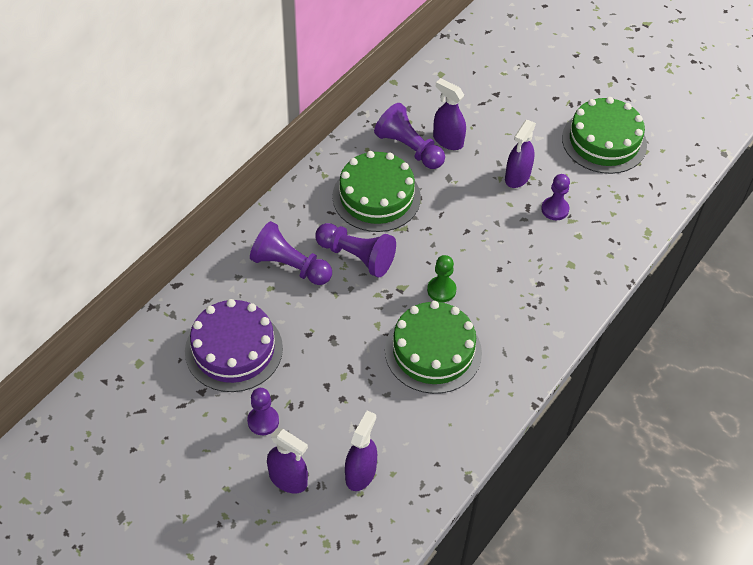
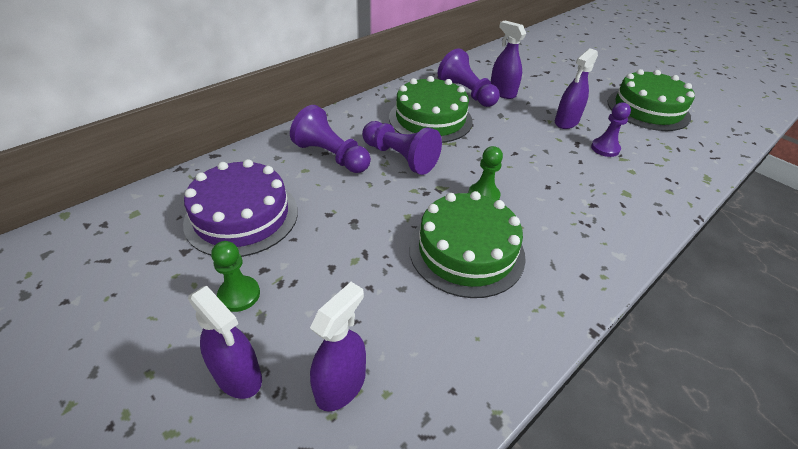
camera: 10 degrees right, 10 degrees down
(263, 421) = (239, 295): purple pawn -> green pawn

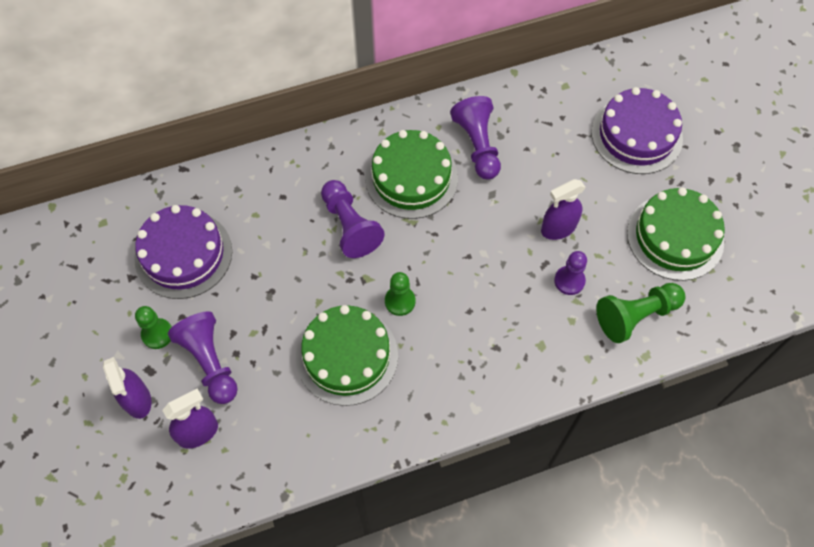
camera: 25 degrees right, 20 degrees up
(331, 156) = (286, 203): purple pawn -> purple pawn (210, 362)
(502, 92) = (520, 156): purple spray bottle -> none
(569, 69) = (636, 135): none -> purple cake
(673, 156) = (636, 316): none -> green pawn

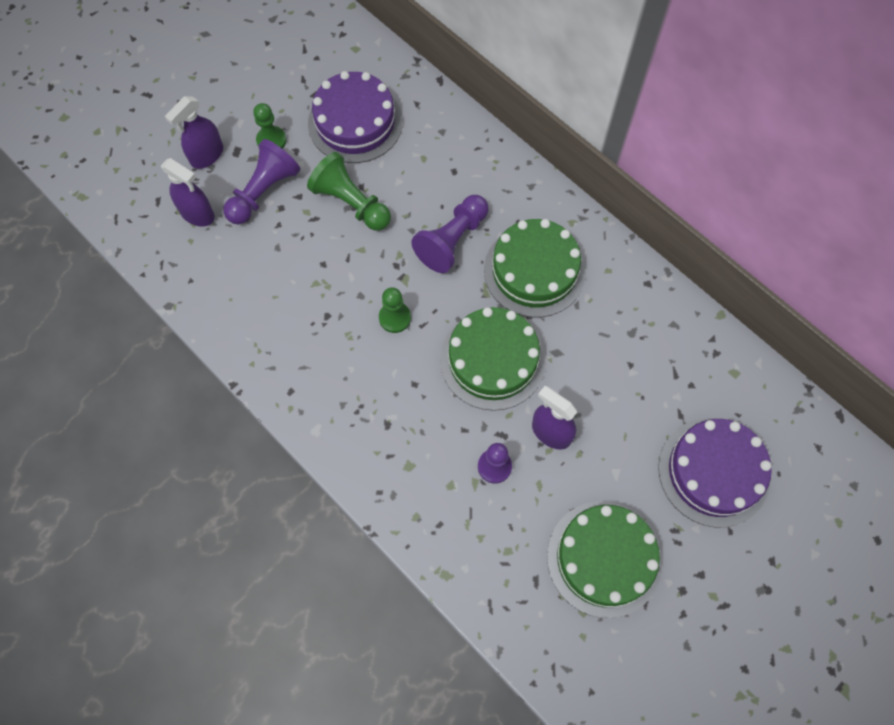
camera: 65 degrees right, 5 degrees up
(347, 356) = (318, 297): green cake -> green cake (492, 360)
(477, 145) = (606, 316): purple pawn -> none
(636, 316) = (487, 549): green pawn -> green pawn (351, 203)

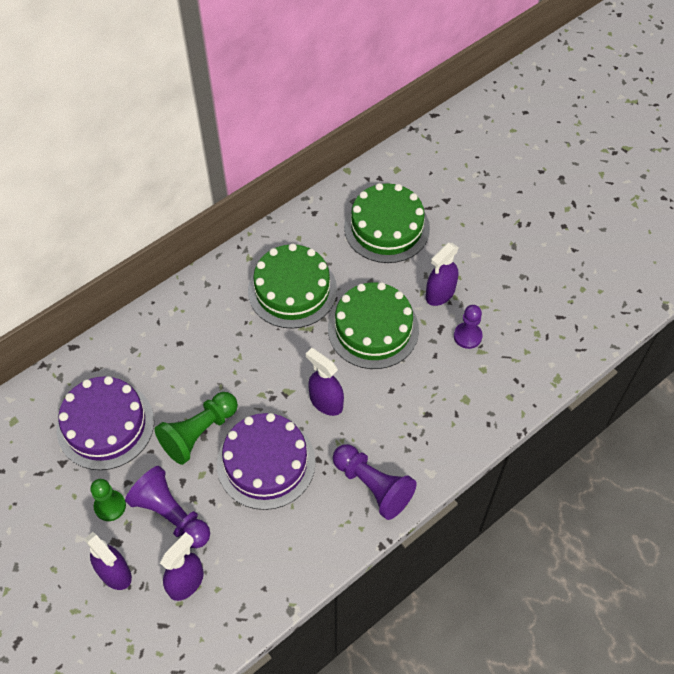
camera: 85 degrees left, 10 degrees down
(395, 318) = (326, 402): green pawn -> purple spray bottle
(452, 240) = (253, 350): purple pawn -> purple pawn (373, 486)
(604, 558) = (541, 270): green cake -> green cake (386, 227)
(713, 472) = (475, 194): purple cake -> purple cake (266, 462)

